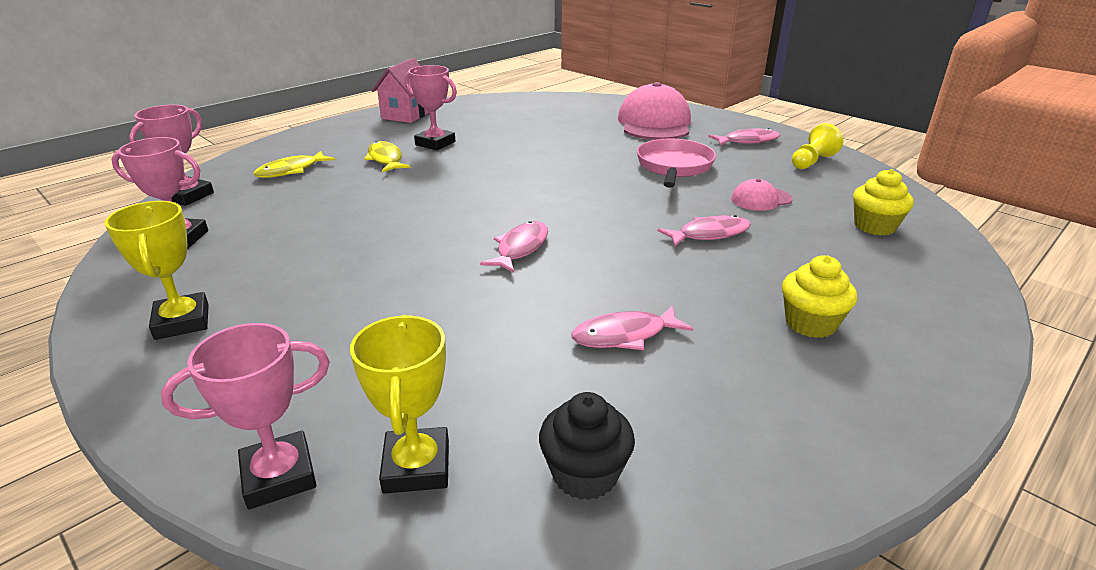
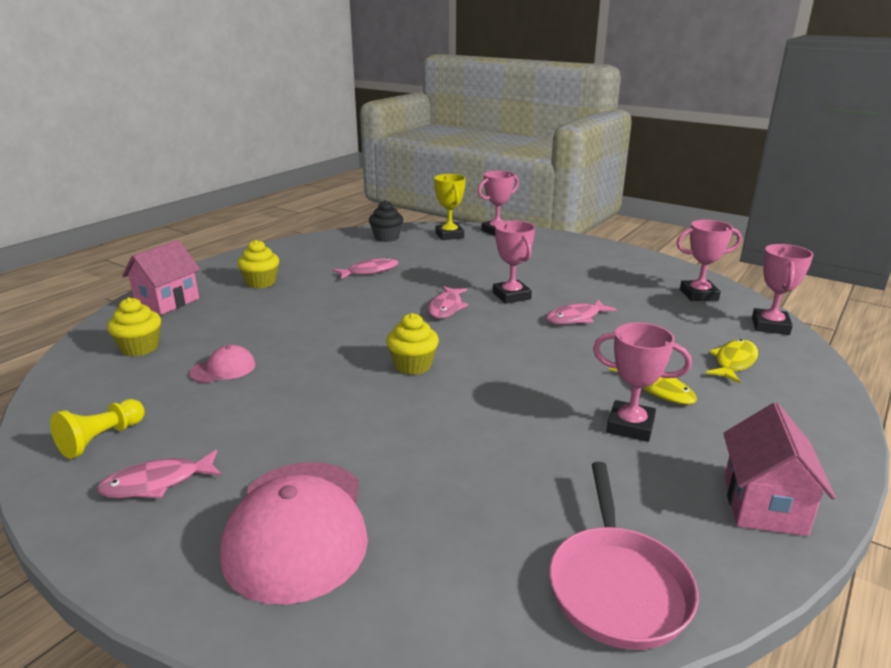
camera: 170 degrees right, 5 degrees down
(182, 322) = (609, 260): yellow trophy -> none
(422, 259) = (511, 296): none -> pink trophy
(578, 189) = (413, 365): none -> yellow cupcake
(674, 167) = (298, 410): pink pan -> pink pan (617, 586)
(709, 234) = (295, 329): pink fish -> pink fish (576, 318)
(926, 293) = (167, 302): none -> pink house

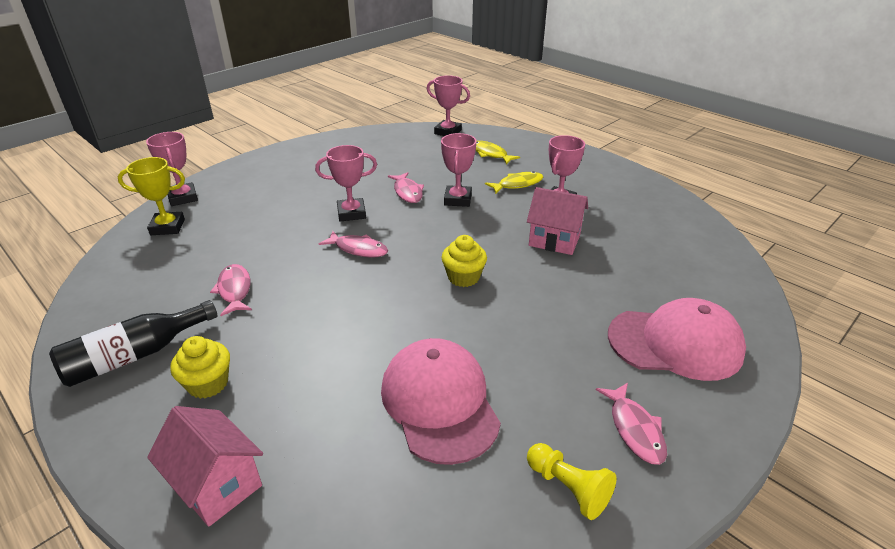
camera: 80 degrees left, 10 degrees up
(140, 348) = (361, 492): yellow cupcake -> none
(223, 369) = (439, 402): pink cap -> pink cap, size x2.10
(292, 258) = (135, 355): none -> black bottle
(386, 238) = (132, 271): black cupcake -> none
(617, 586) = (695, 234): pink pan -> none
(698, 295) = (391, 141): pink trophy -> pink trophy (457, 199)
(764, 505) = (629, 183): pink house -> pink house (554, 240)

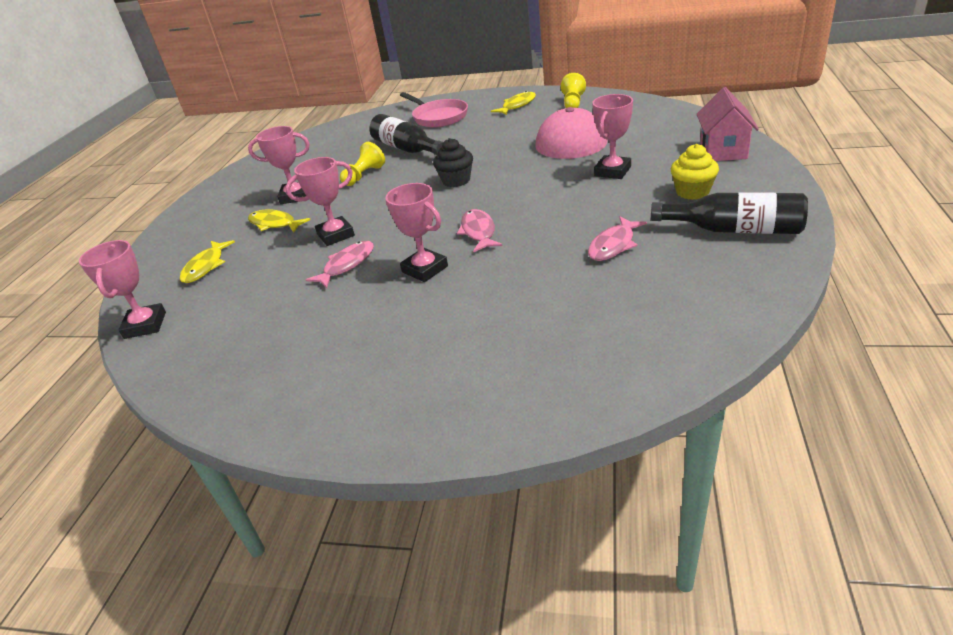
camera: 120 degrees left, 0 degrees up
(167, 227) = (608, 362): yellow trophy -> none
(183, 198) = (543, 412): pink trophy -> pink trophy (612, 171)
(463, 277) = (456, 180): yellow cupcake -> black cupcake
(554, 240) = (364, 176): pink house -> yellow pawn
(591, 283) = (407, 149): none -> black bottle
(635, 429) = (517, 105): pink fish -> yellow fish
(675, 343) = (438, 117): pink cap -> pink pan

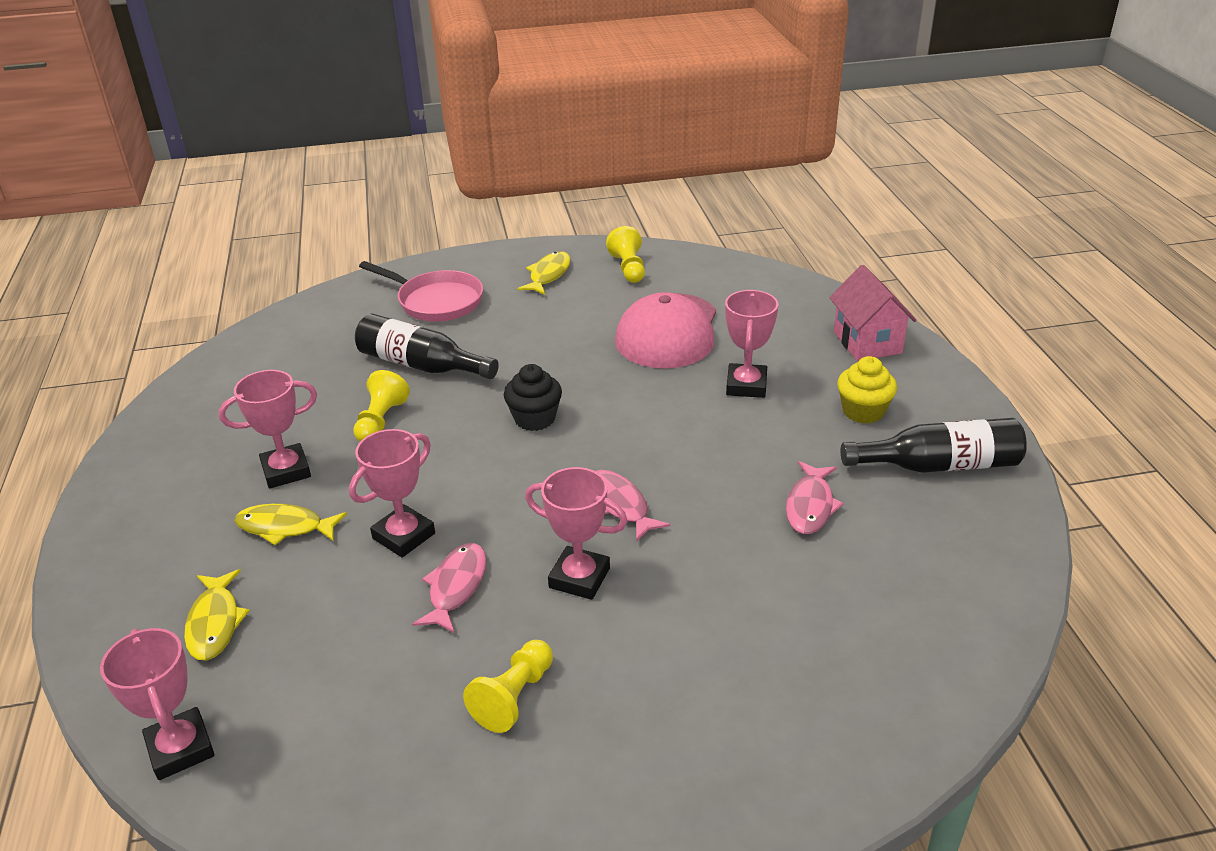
camera: 25 degrees left, 0 degrees up
(339, 329) = (514, 697): none -> yellow pawn

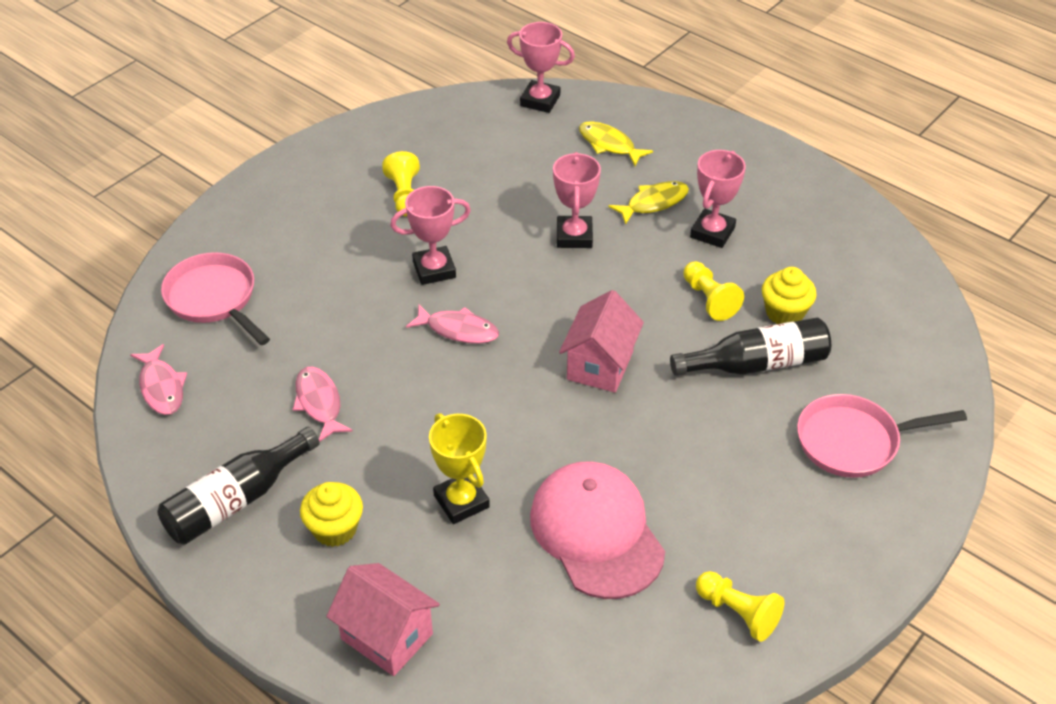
camera: 140 degrees right, 10 degrees up
(344, 385) = (784, 313): none -> yellow cupcake
(456, 587) = (503, 226): pink fish -> pink fish (161, 387)
(535, 419) = (600, 365): black cupcake -> pink house
(548, 275) = (805, 547): yellow fish -> none
(746, 385) = (461, 501): pink trophy -> yellow trophy
(859, 680) = (214, 299): none -> pink pan

